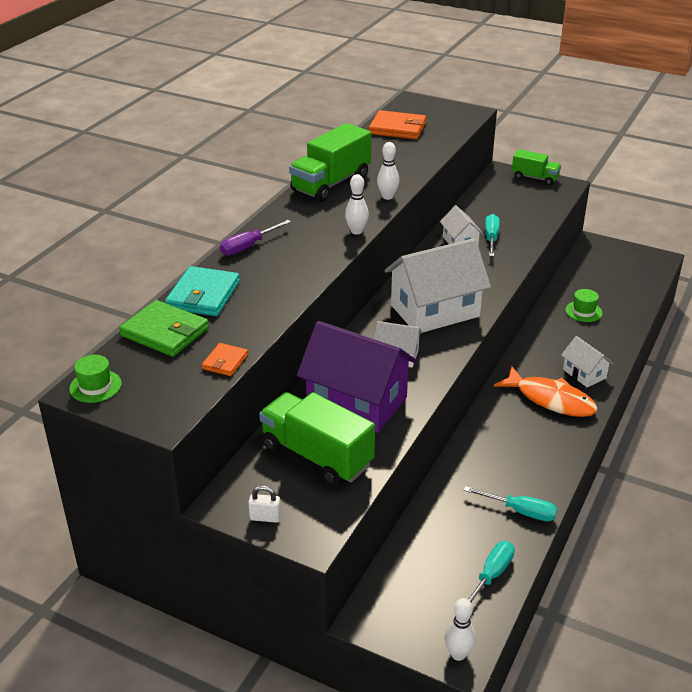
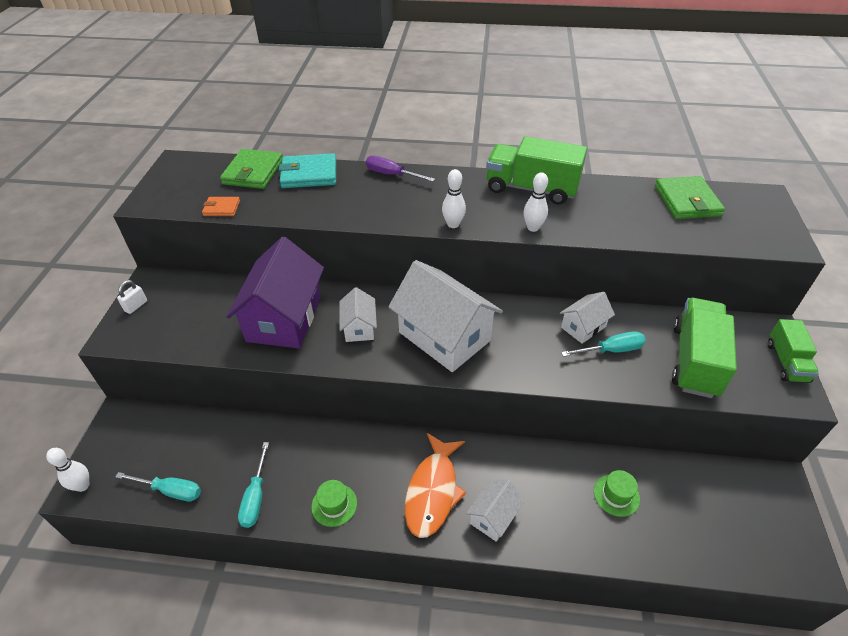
camera: 70 degrees right, 10 degrees up
(95, 386) = (181, 164): green hat -> green hat (334, 505)
(265, 517) = (136, 306): white padlock -> white padlock turned 45 degrees clockwise
(316, 456) = (209, 314): green truck -> green truck (694, 360)
(397, 128) = (687, 201): orange wallet -> green wallet

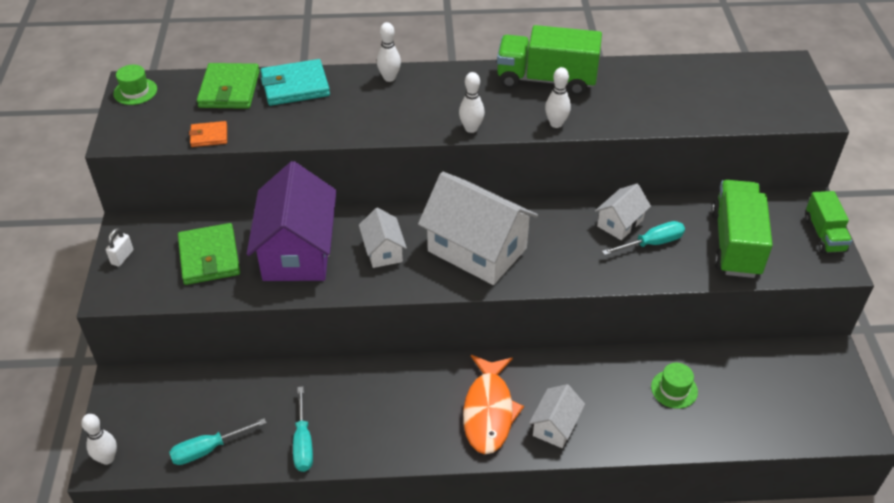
camera: 10 degrees left, 0 degrees up
(170, 490) = (208, 449): turquoise screwdriver -> turquoise screwdriver turned 150 degrees clockwise
(334, 505) = (389, 438): green hat -> green hat (135, 91)
(391, 175) = (389, 78): purple screwdriver -> white bowling pin
(687, 201) = (710, 78): green wallet -> green wallet (209, 257)

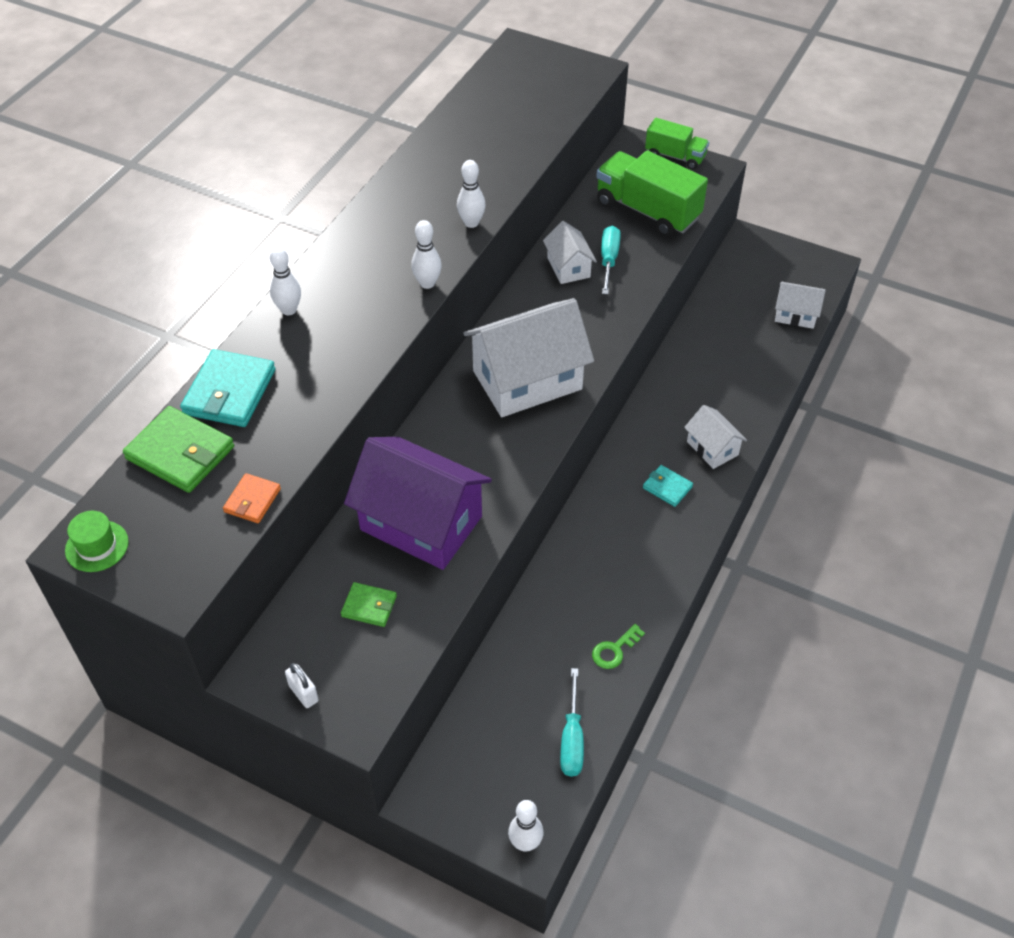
camera: 60 degrees left, 5 degrees up
(209, 257) = (369, 606): green wallet -> green wallet, size x0.55
(303, 443) = (614, 650): turquoise screwdriver -> green key
(383, 251) = (475, 452): white house -> white house (795, 315)
(489, 411) = (667, 487): orange fish -> turquoise wallet
(546, 80) = (400, 199): green truck -> none
(674, 389) = (722, 351): green hat -> none

